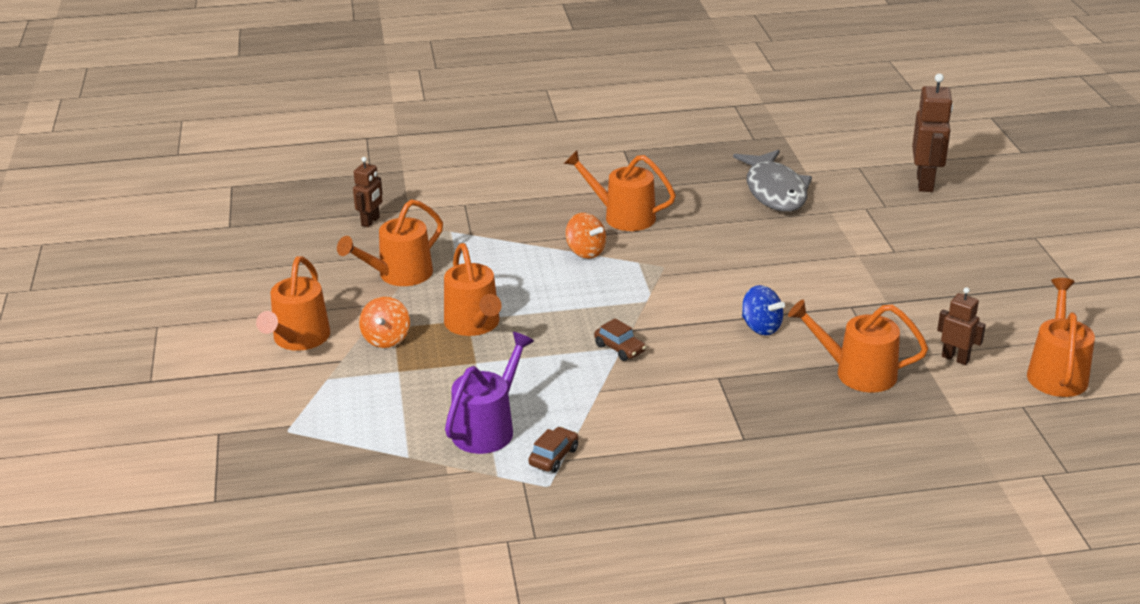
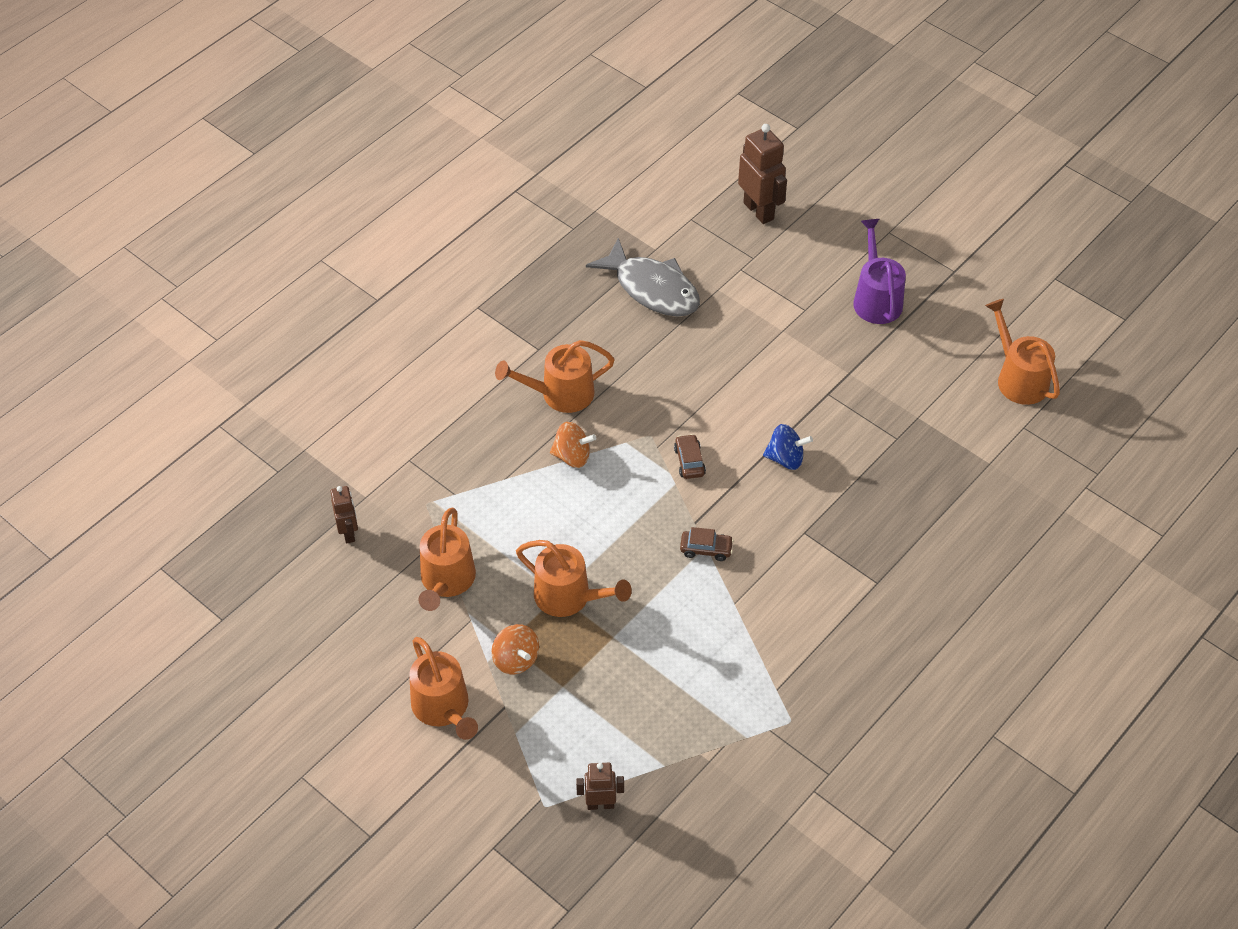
camera: 40 degrees left, 20 degrees up
(488, 428) = (692, 697): purple watering can -> purple watering can (876, 298)
(554, 457) = (767, 691): brown car -> brown car (689, 461)
(857, 373) = (893, 464): orange watering can -> none
(955, 358) = (944, 405): brown robot -> brown robot (600, 804)

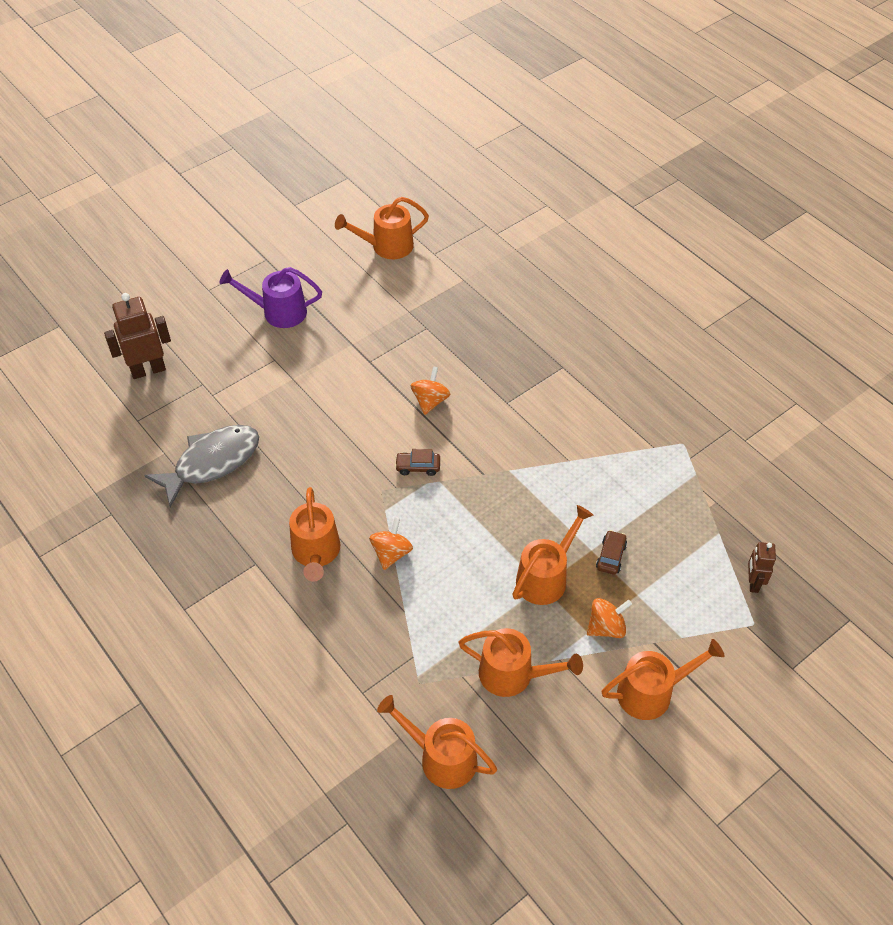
camera: 80 degrees left, 0 degrees up
(349, 533) = (441, 757): brown robot -> orange watering can
(706, 549) = (512, 470): brown car -> brown car (611, 556)
(785, 458) = (430, 401): blue spinning top -> orange spinning top

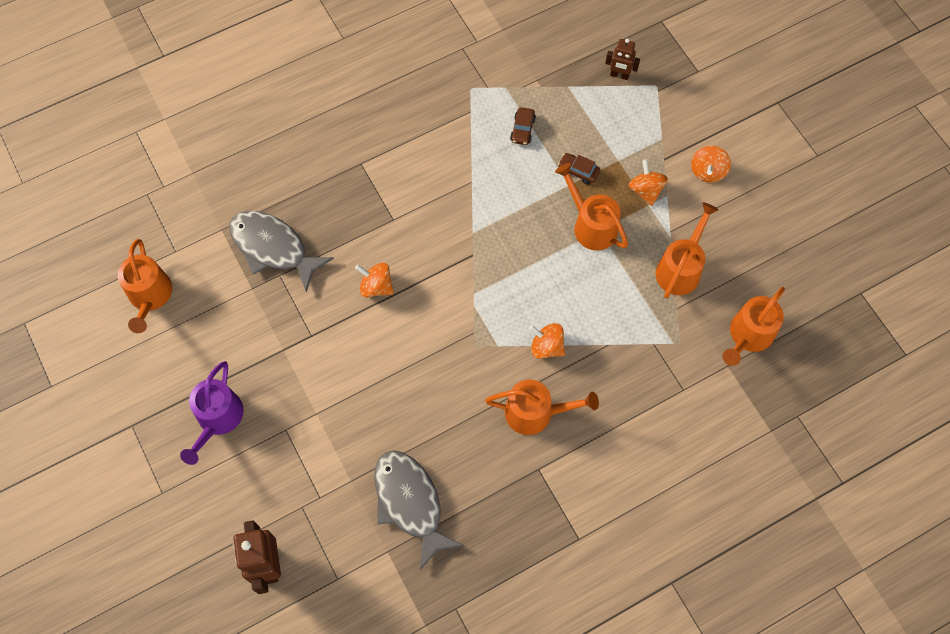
camera: 80 degrees left, 15 degrees up
(418, 467) = (454, 310): brown car -> brown car (522, 130)
(453, 318) = (273, 248): none -> grey fish
(652, 692) = (707, 171): orange watering can -> orange spinning top

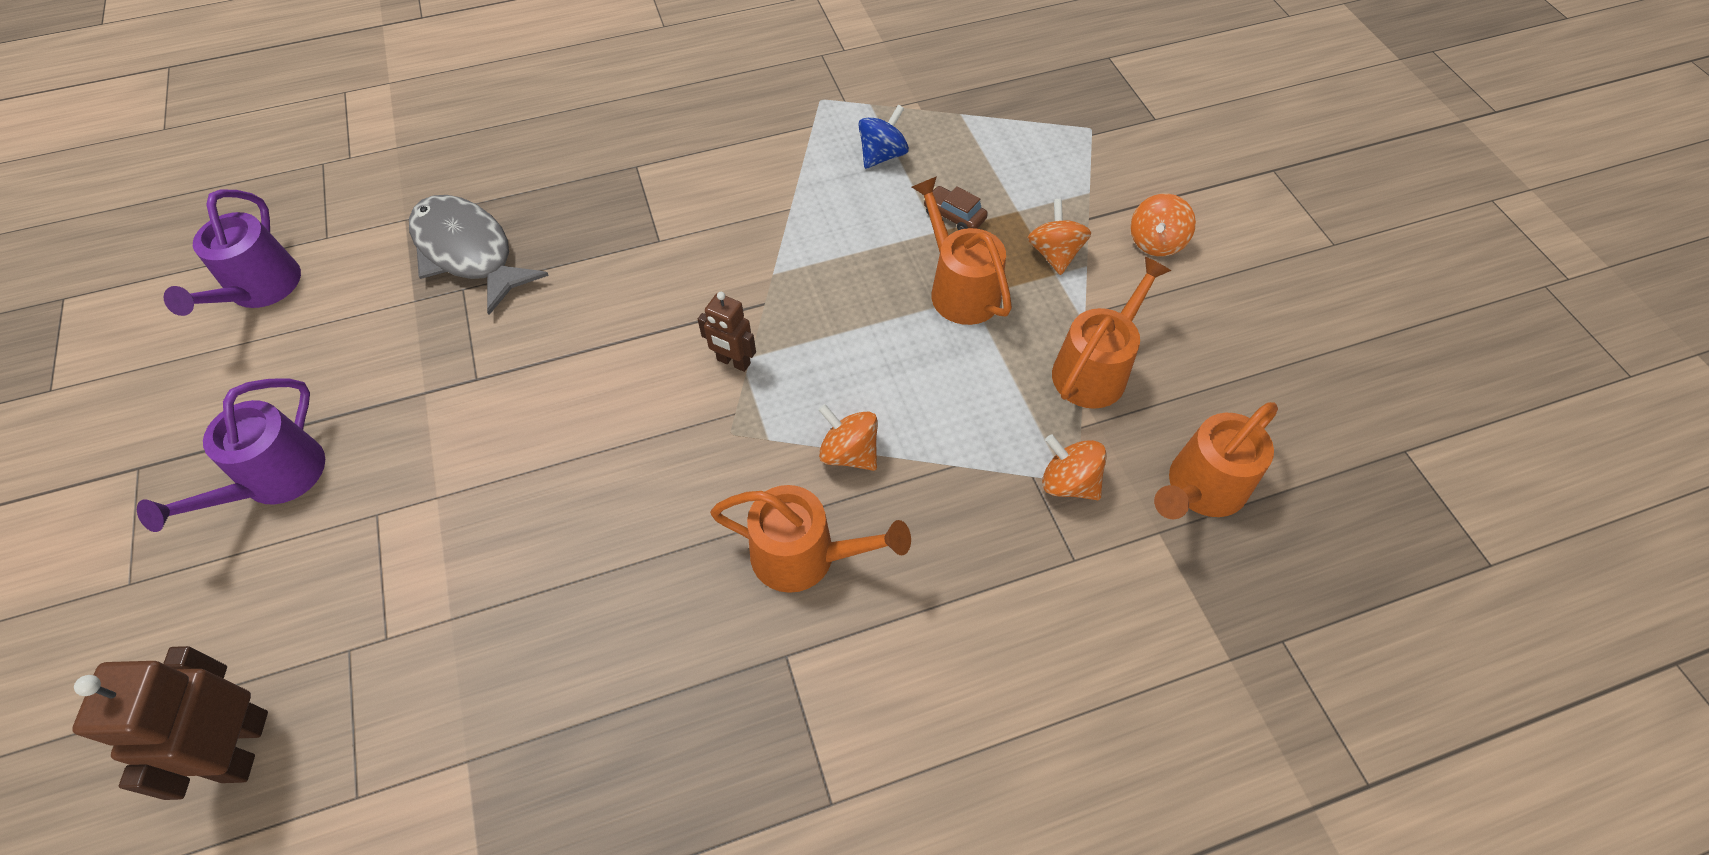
camera: 10 degrees right, 10 degrees down
(150, 296) = (260, 290): orange watering can -> purple watering can
(376, 286) = (602, 325): orange spinning top -> orange spinning top (1068, 482)
(410, 503) = (538, 676): grey fish -> none
(522, 130) = (882, 155): brown car -> blue spinning top
(619, 75) = (1038, 110): brown robot -> brown robot (733, 362)

